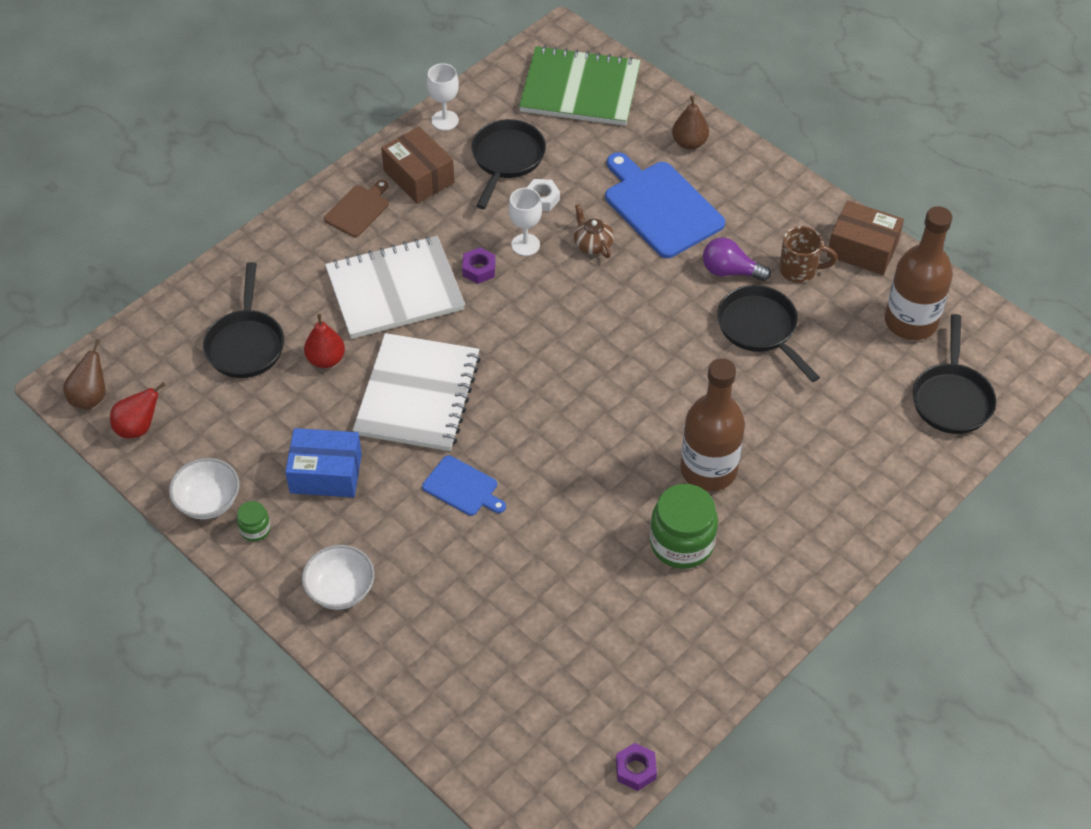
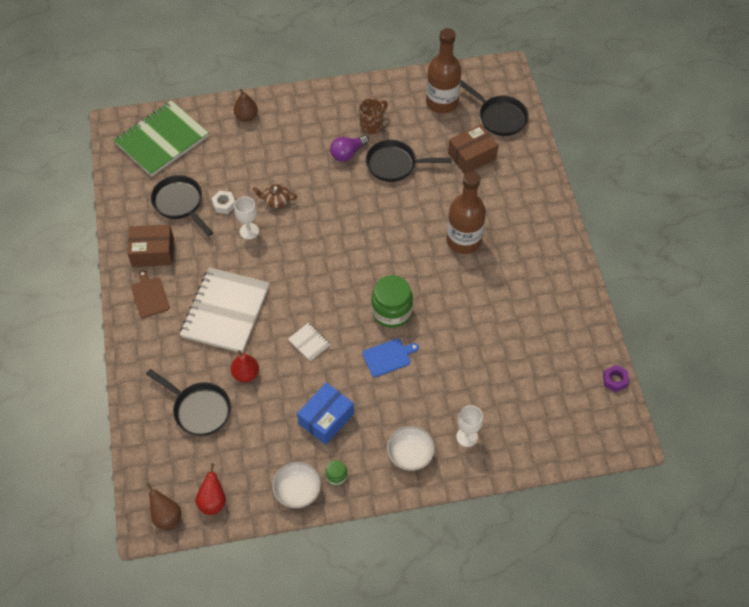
camera: 55 degrees left, 5 degrees up
(418, 395) = (309, 342): white notebook -> white notebook, size x0.41
(445, 120) = (123, 215): white goblet -> white goblet (467, 437)
(479, 269) = (247, 263): purple nut -> none
(660, 206) = (278, 156): blue cutting board -> none
(681, 543) = (498, 279): green jar -> green jar (391, 311)
(862, 249) = (381, 92): brown box -> brown box (472, 156)

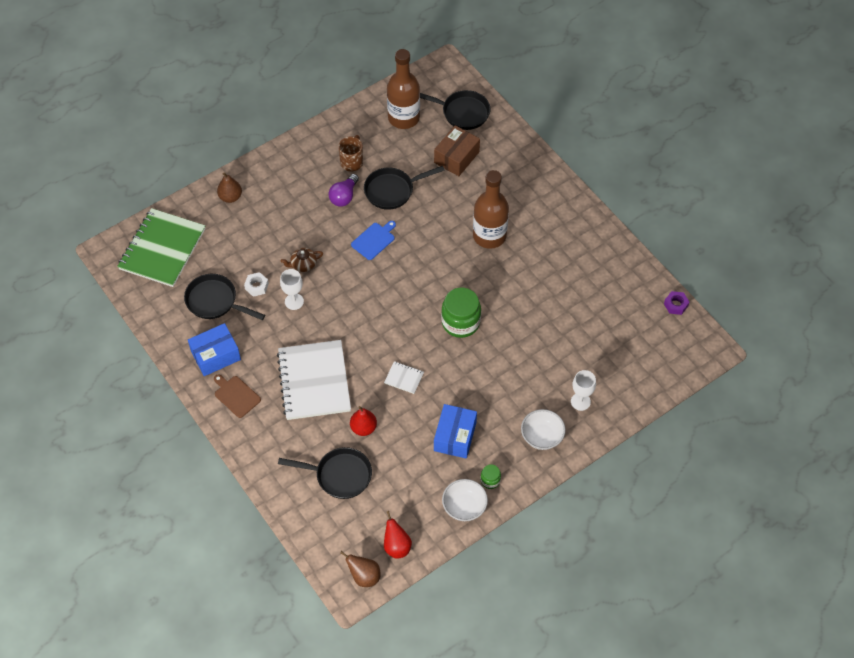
camera: 25 degrees left, 0 degrees up
(153, 252) = (215, 355): brown box -> blue box
(388, 357) = (479, 362): blue cutting board -> blue cutting board (374, 240)

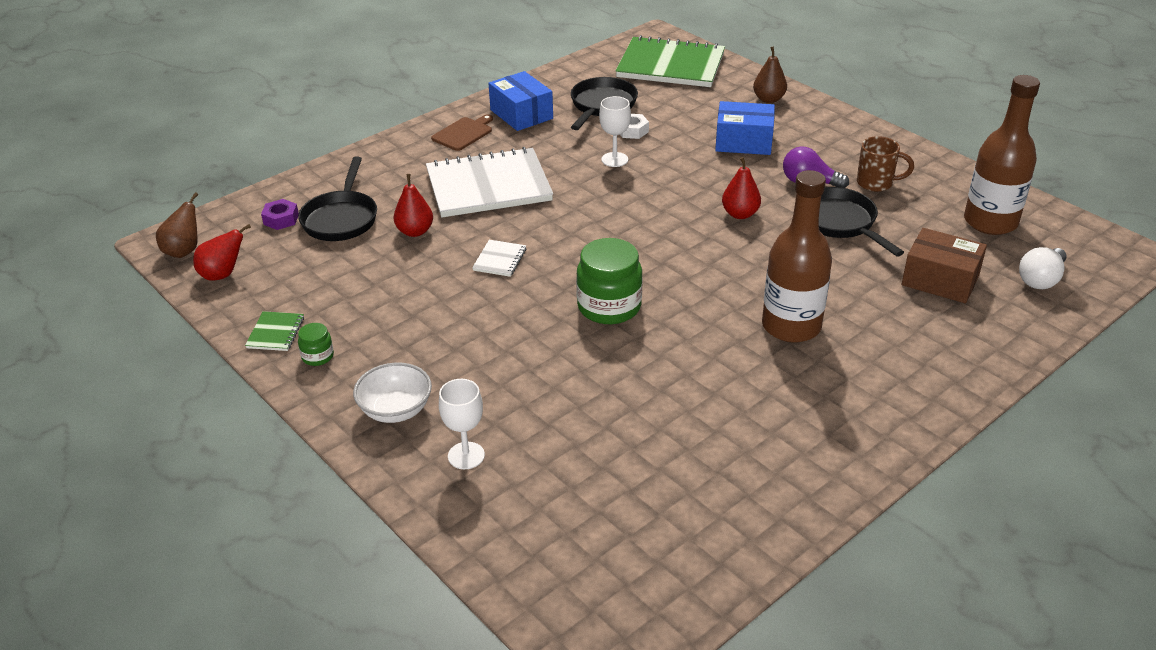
camera: 85 degrees right, 20 degrees down
(303, 264) = (677, 161): brown teapot -> none
(374, 240) = (740, 214): blue cutting board -> red pear
(455, 436) = (398, 315): blue box -> blue box (743, 142)
(462, 112) = (1041, 279): black pan -> white light bulb
(464, 506) = (275, 333): white bowl -> green notebook
(675, 305) = (709, 595): purple nut -> purple nut (281, 219)

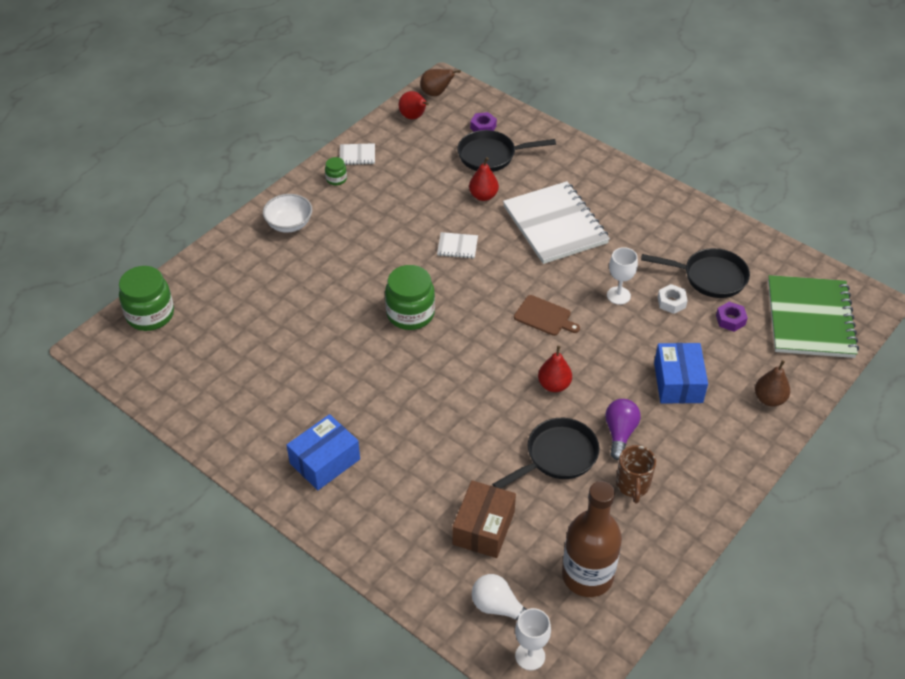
camera: 80 degrees right, 10 degrees up
(275, 333) = (357, 155): green notebook -> white notebook
(463, 133) = (631, 197): brown cutting board -> brown cutting board (544, 316)
(466, 455) = (250, 263): white goblet -> white goblet (530, 656)
(521, 114) = (675, 227): blue box -> blue box (325, 461)
(548, 582) = (150, 315): none -> green jar
(664, 103) = (730, 320): none -> purple nut
(791, 326) = (403, 423): brown bottle -> none

